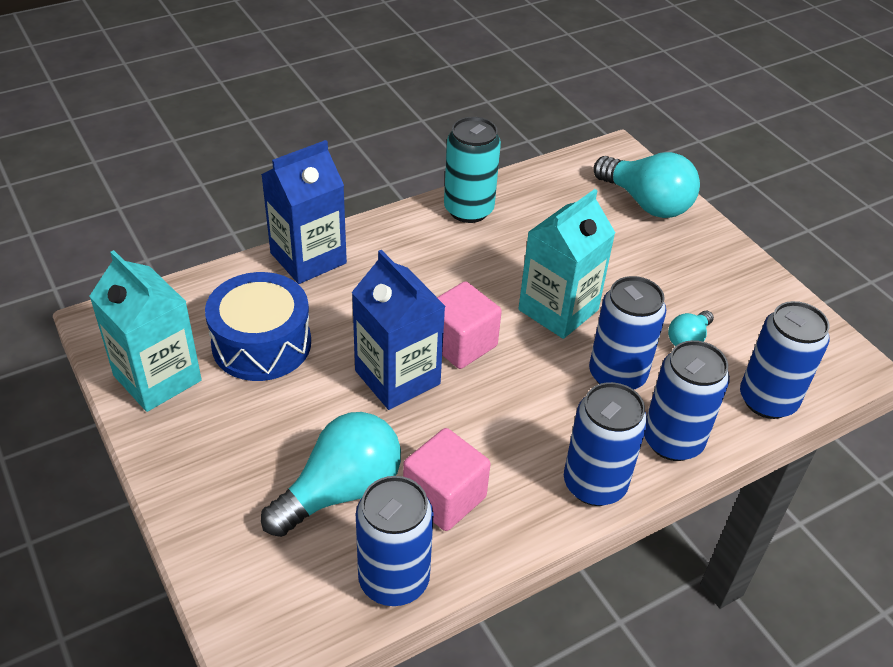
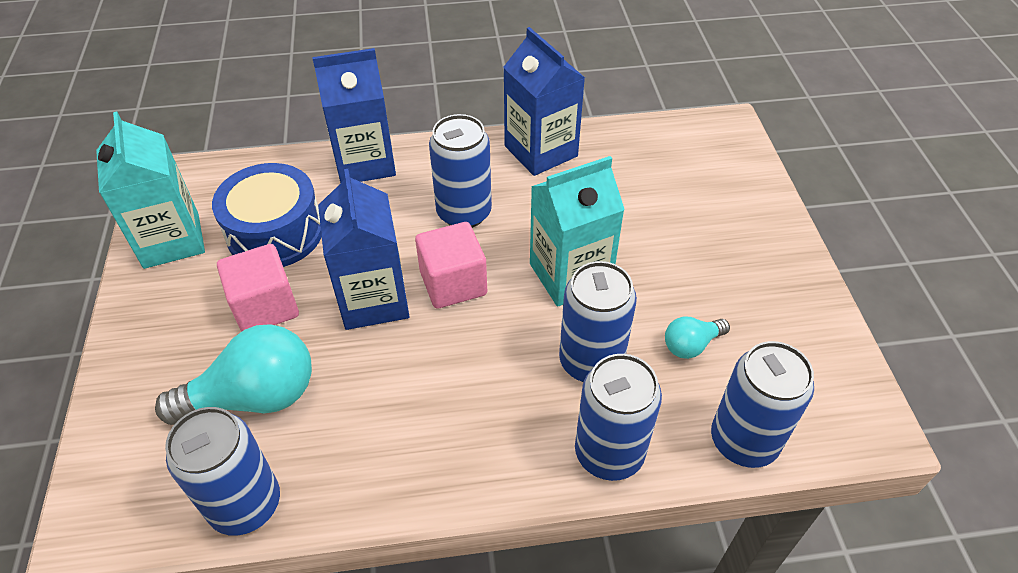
camera: 25 degrees right, 5 degrees up
(444, 497) = (343, 436): pink cube -> pink cube (265, 307)
(468, 210) = (541, 151): turquoise can -> blue carton
(594, 484) = (498, 473): blue can -> blue can (464, 213)
(646, 203) = (729, 186): turquoise light bulb -> none

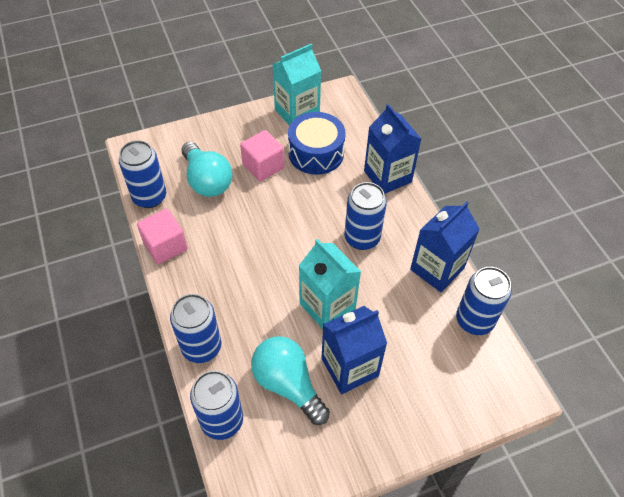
camera: 75 degrees right, 5 degrees up
(373, 299) = (280, 211): blue carton -> blue carton (349, 367)
(453, 283) = (303, 246): pink cube -> pink cube (165, 246)
(591, 362) = (262, 328): blue can -> blue can (474, 320)
(691, 345) = (288, 384): turquoise light bulb -> turquoise light bulb, size x1.97

